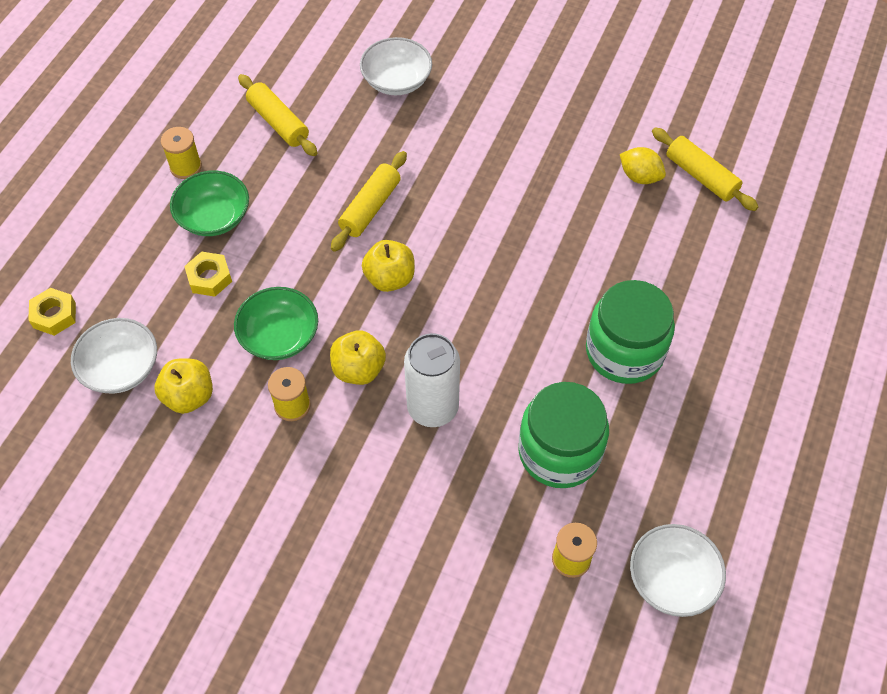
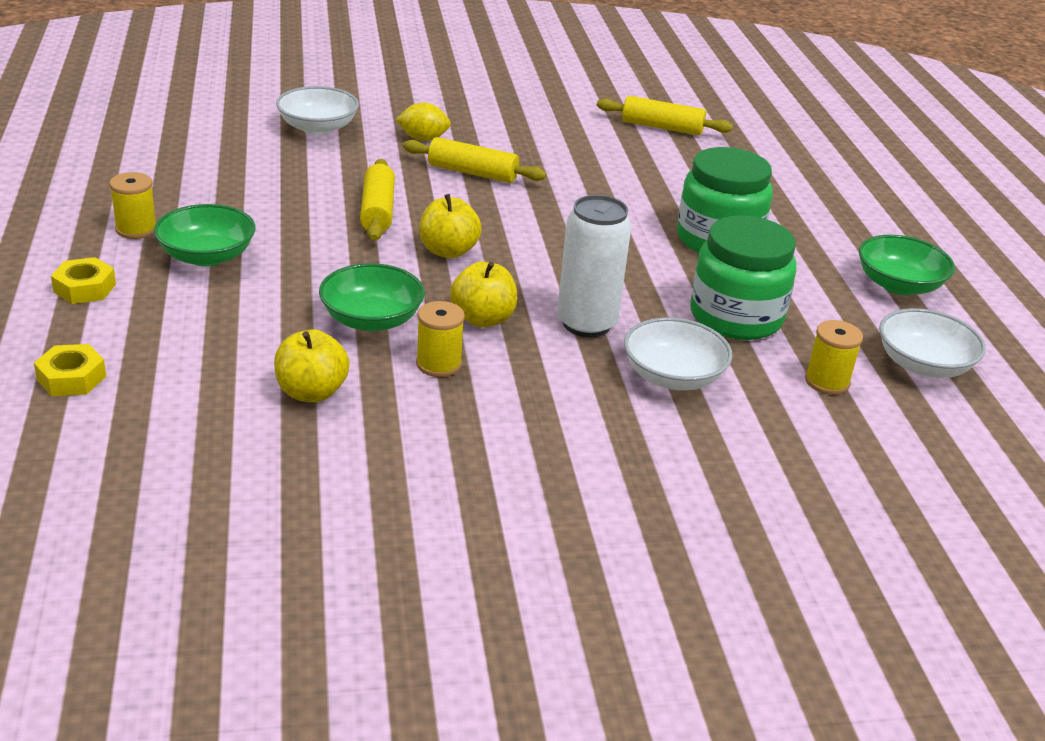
camera: 35 degrees left, 25 degrees down
(121, 368) = (203, 395): white bowl -> white bowl (673, 376)
(209, 278) = (246, 300): yellow nut -> yellow nut (85, 288)
(278, 122) = (216, 178): yellow rolling pin -> yellow rolling pin (472, 173)
(640, 176) = (611, 138): yellow lemon -> yellow lemon (423, 139)
(741, 474) = (898, 285): none -> green bowl

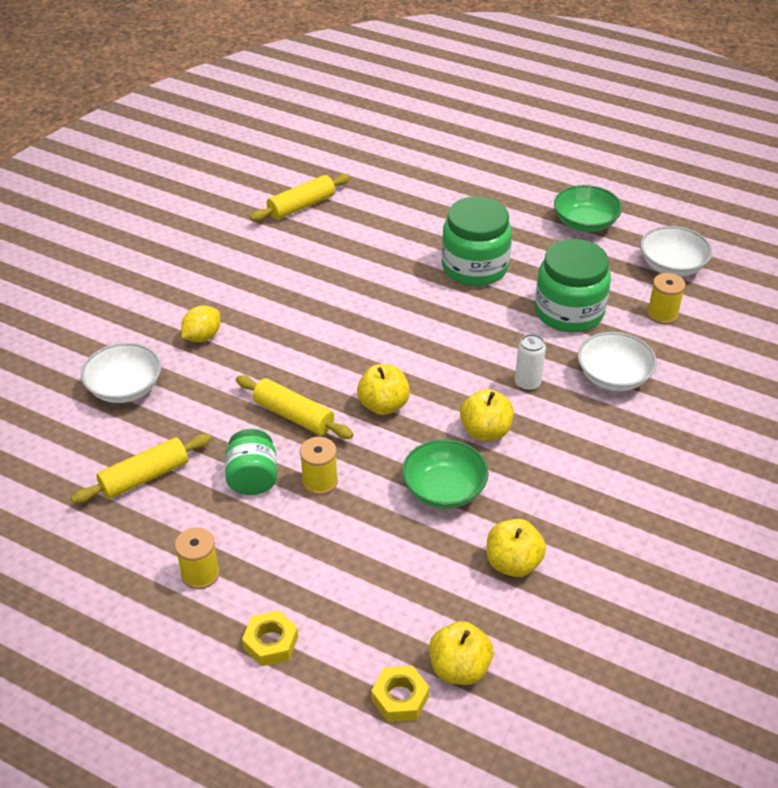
camera: 50 degrees left, 10 degrees up
(137, 402) = (459, 668): none -> yellow apple
(207, 256) = (281, 545): green bowl -> none
(275, 217) = (253, 478): none -> green jar
(439, 364) = (524, 480): yellow spool -> yellow spool (320, 481)
(472, 173) = (281, 336): yellow rolling pin -> yellow rolling pin (144, 477)
(586, 323) = (527, 383): white can -> white can, size x0.57

